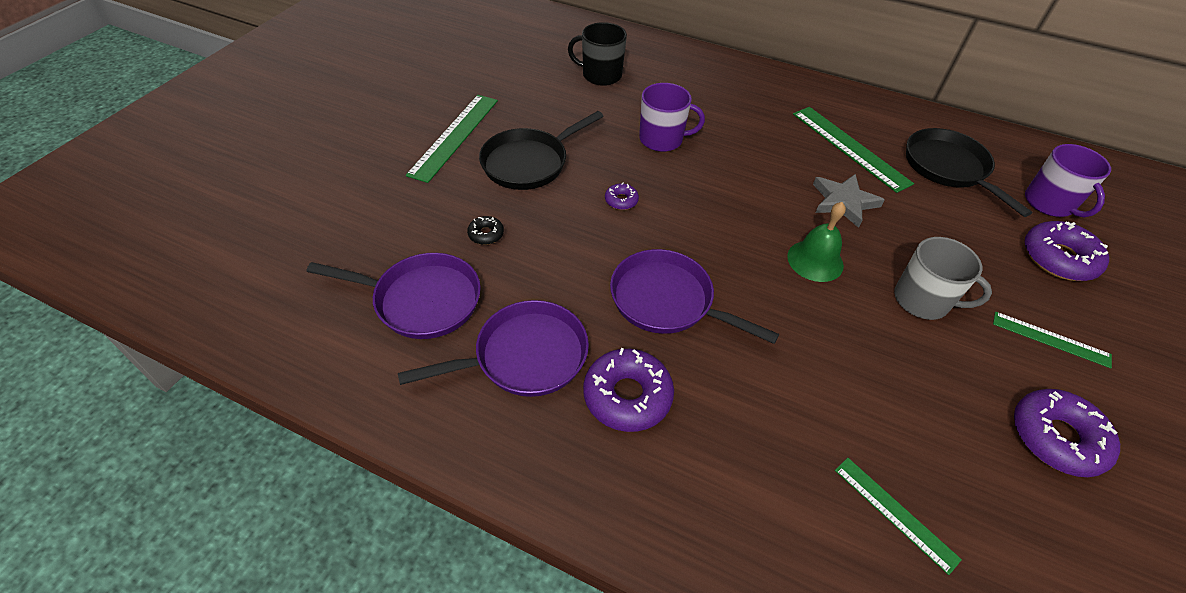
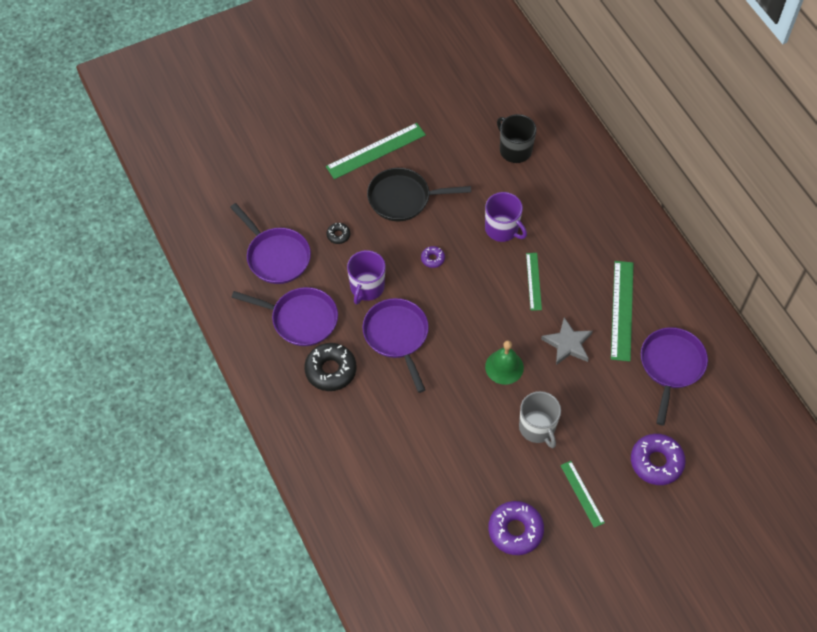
camera: 40 degrees right, 10 degrees up
(627, 396) = (330, 370): purple donut -> black donut
(895, 513) = (397, 500): green ruler -> green ruler (533, 281)
(949, 168) = (671, 366): black pan -> purple pan
(1049, 203) = (706, 430): purple mug -> purple mug (367, 287)

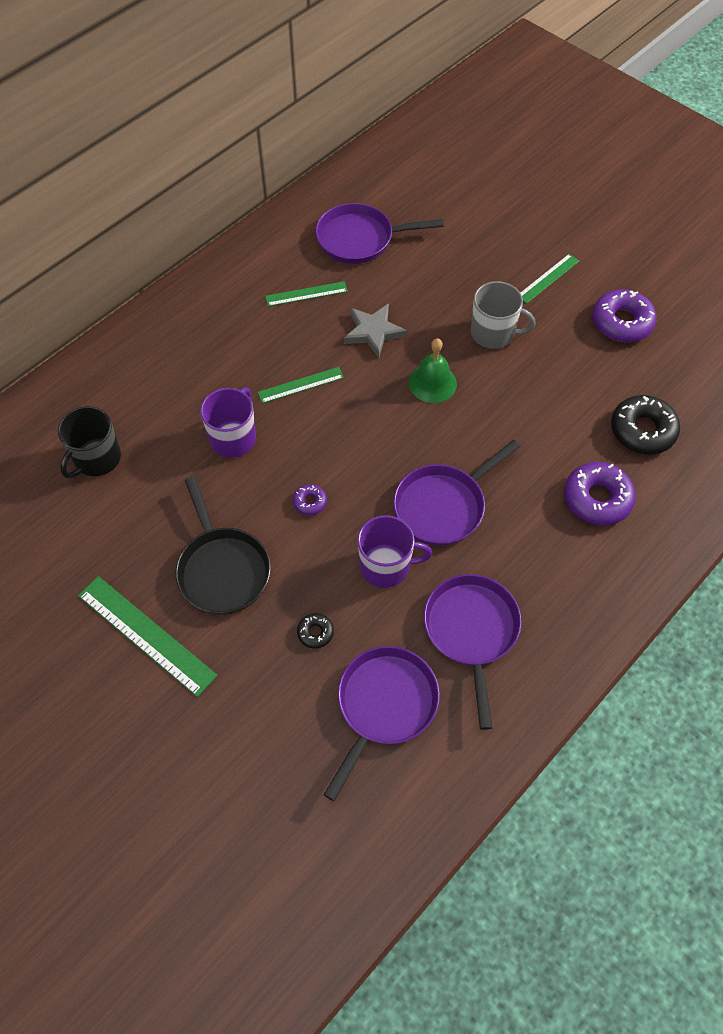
camera: 110 degrees left, 0 degrees up
(330, 370) = (528, 565): black donut -> black donut (642, 430)
(537, 428) = (493, 333): grey mug -> grey mug turned 60 degrees clockwise
(622, 310) = (306, 294): green ruler -> green ruler, size x0.59
(656, 462) = (479, 229): purple donut -> purple donut (597, 499)

